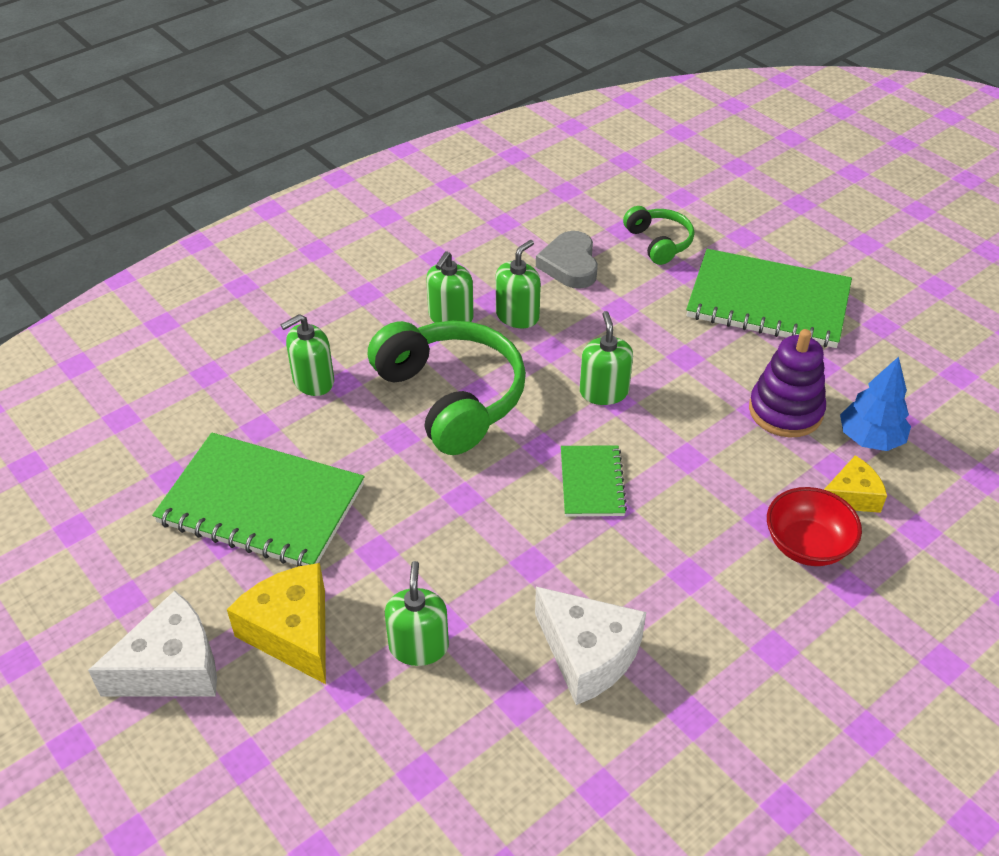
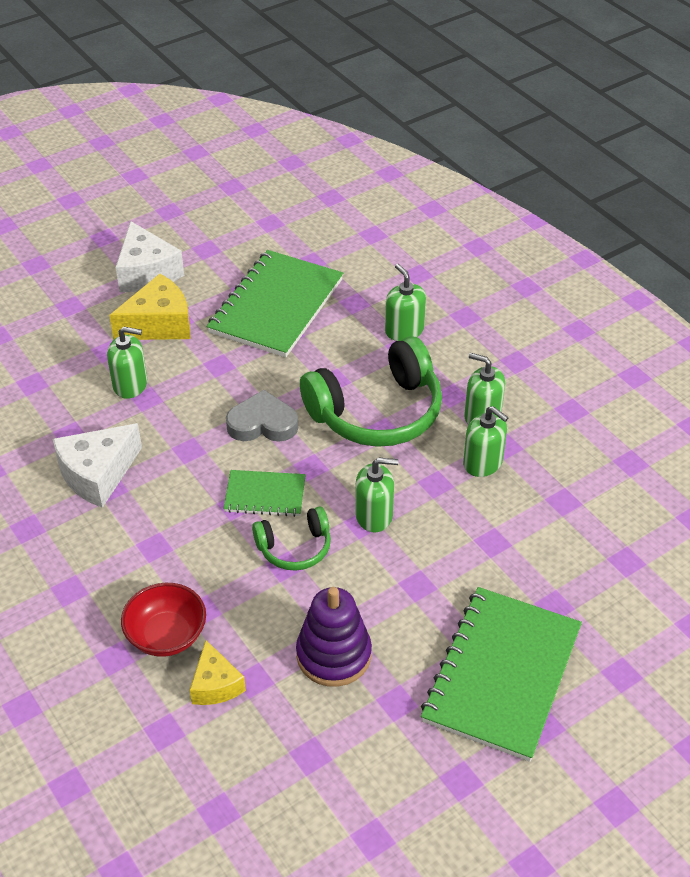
camera: 95 degrees right, 0 degrees up
(570, 265) = (562, 509): grey heart -> grey heart (262, 423)
(658, 242) = (604, 590): green headphones -> green headphones (294, 547)
(870, 439) = (286, 720): blue tree -> none

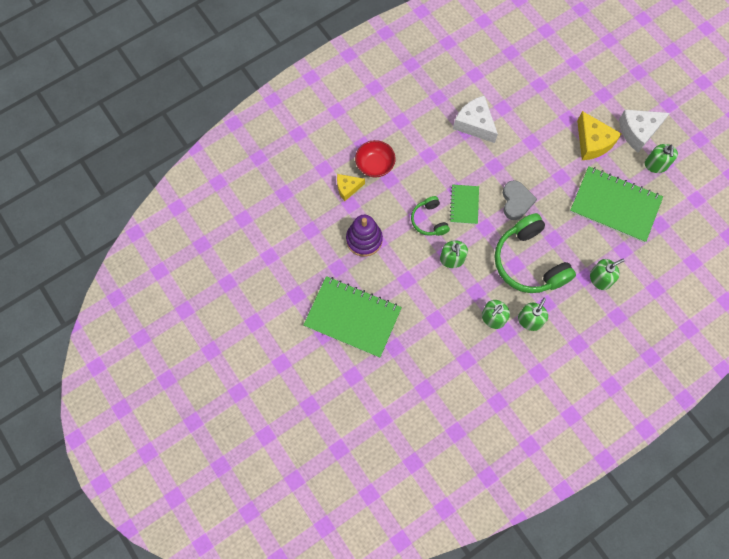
camera: 90 degrees right, 25 degrees up
(130, 384) = (541, 133): green soap dispenser -> green soap dispenser (656, 165)

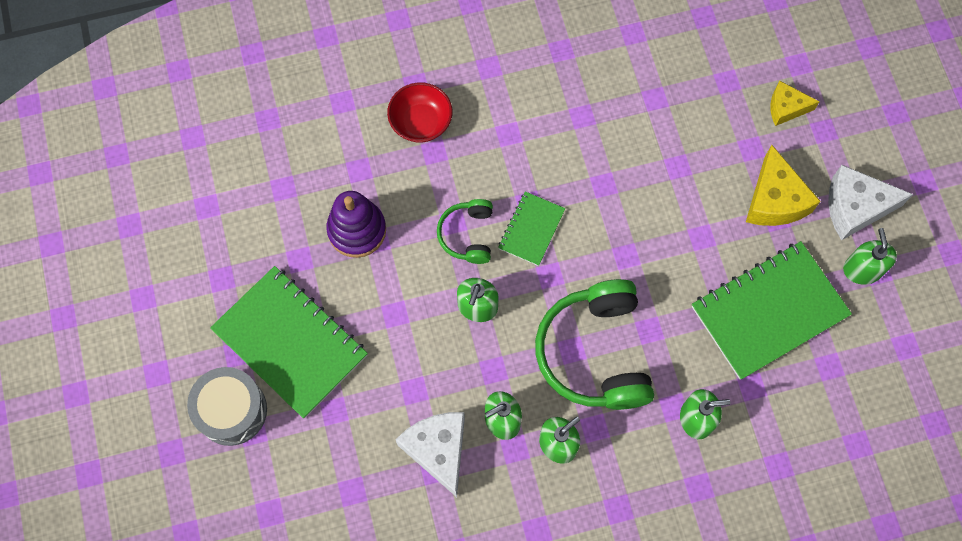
camera: 20 degrees right, 0 degrees up
(335, 368) = (231, 410): none -> grey drum
(347, 188) = (365, 143): yellow cheese -> yellow cheese (786, 108)
(474, 124) = (600, 110): white cheese -> white cheese (438, 450)
(516, 201) = (614, 252): grey heart -> none
(615, 205) = (769, 311): green notebook -> green notebook turned 75 degrees counterclockwise
(656, 165) = (862, 269): green soap dispenser -> green soap dispenser turned 150 degrees clockwise

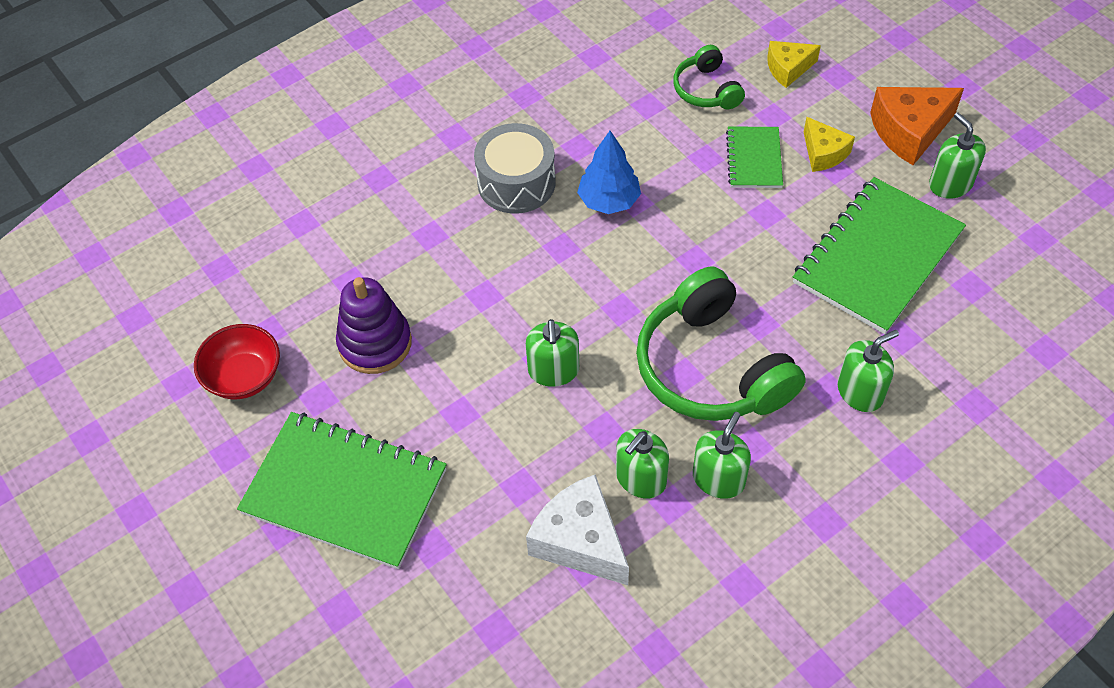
camera: 20 degrees left, 15 degrees down
(231, 410) = (301, 596): grey drum -> grey drum (516, 183)
(421, 122) = (402, 212): red bowl -> red bowl (244, 377)
(468, 235) = (507, 302): green headphones -> green headphones (706, 90)
(531, 229) = (577, 271): green notebook -> green notebook (754, 159)
(583, 176) = (609, 201): none -> blue tree
(774, 200) = (823, 153): yellow cheese -> yellow cheese, size x0.61
(855, 207) = (909, 131): white cheese -> orange cheese

